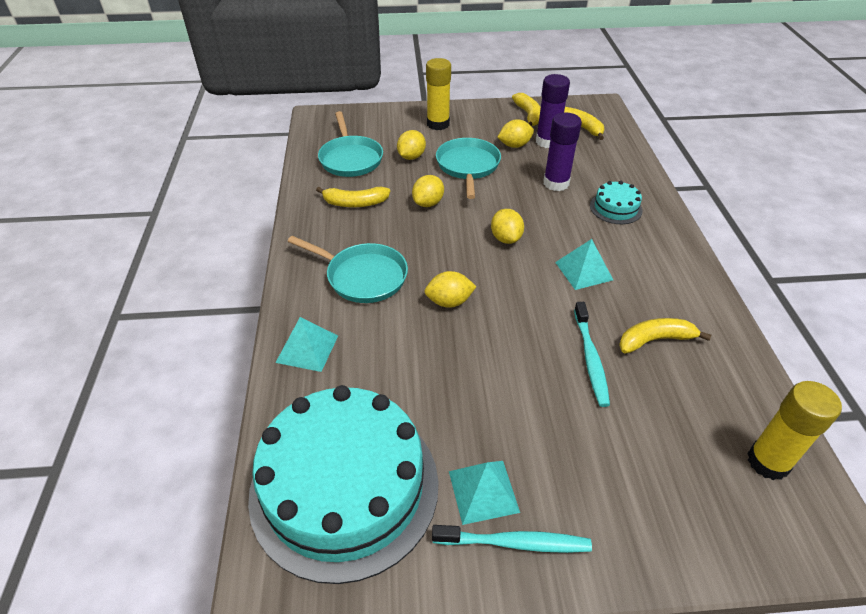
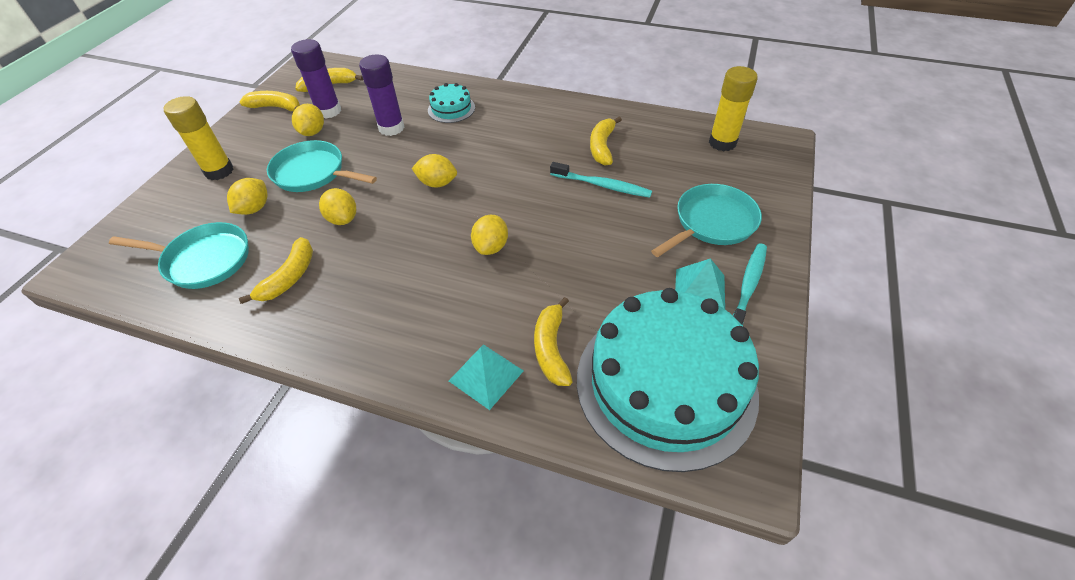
camera: 65 degrees left, 5 degrees up
(352, 383) = (551, 348): none -> yellow banana
(362, 276) = (412, 302): turquoise pan -> turquoise pan (712, 223)
(411, 157) = (254, 208): yellow lemon -> yellow lemon turned 60 degrees clockwise
(583, 271) = (509, 153): turquoise pyramid -> none

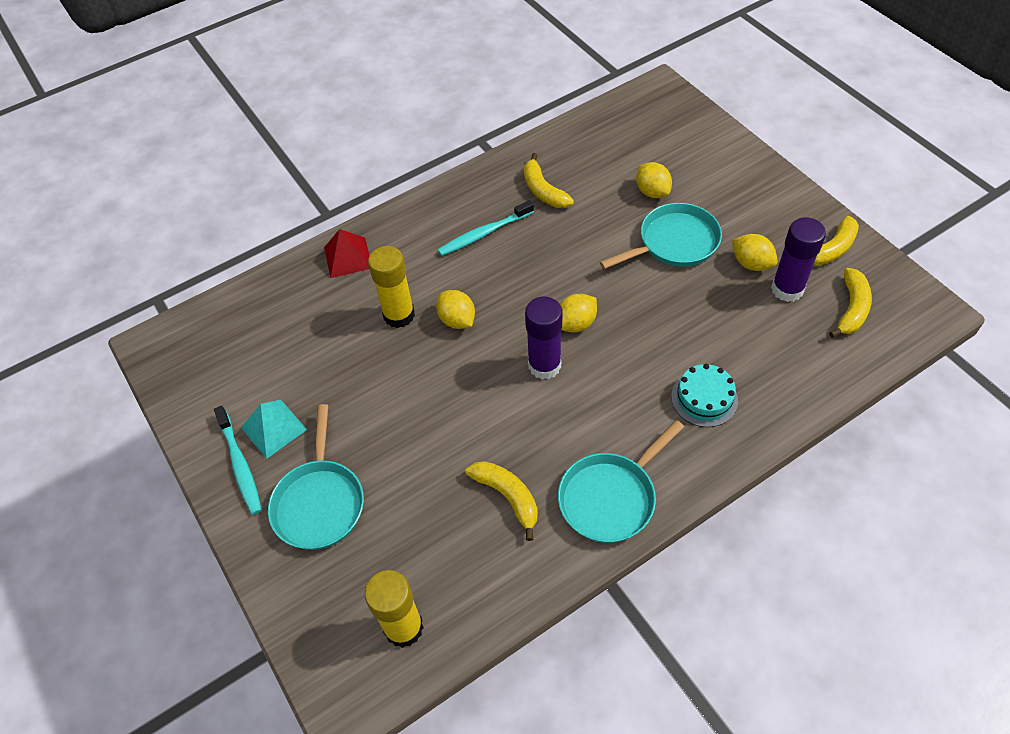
camera: 130 degrees right, 5 degrees up
(203, 260) = (609, 151): turquoise pan -> turquoise pan (610, 497)
(219, 171) = (733, 182): yellow glue stick -> yellow glue stick (399, 315)
(343, 219) = (585, 241): yellow lemon -> none
(391, 128) = (707, 328): purple glue stick -> purple glue stick (544, 365)
(486, 375) = (348, 257): turquoise pyramid -> red pyramid
(551, 348) = (329, 302): yellow banana -> none
(602, 185) = (451, 451): turquoise toothbrush -> turquoise toothbrush (484, 233)
(665, 384) = (238, 345): turquoise cake -> none

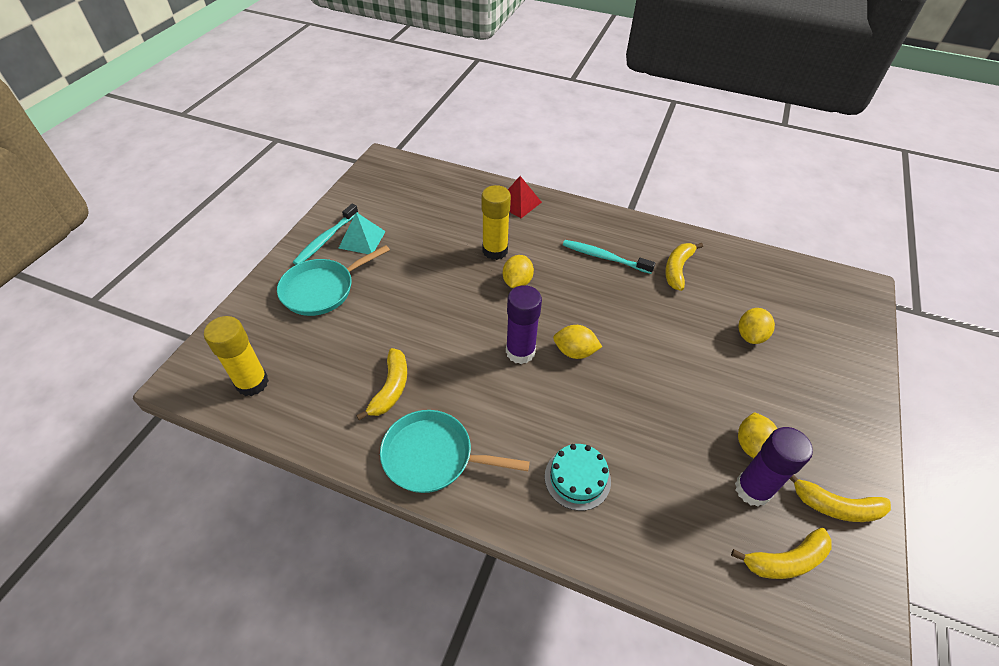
camera: 50 degrees right, 5 degrees down
(674, 243) = (715, 376): turquoise pan -> none

